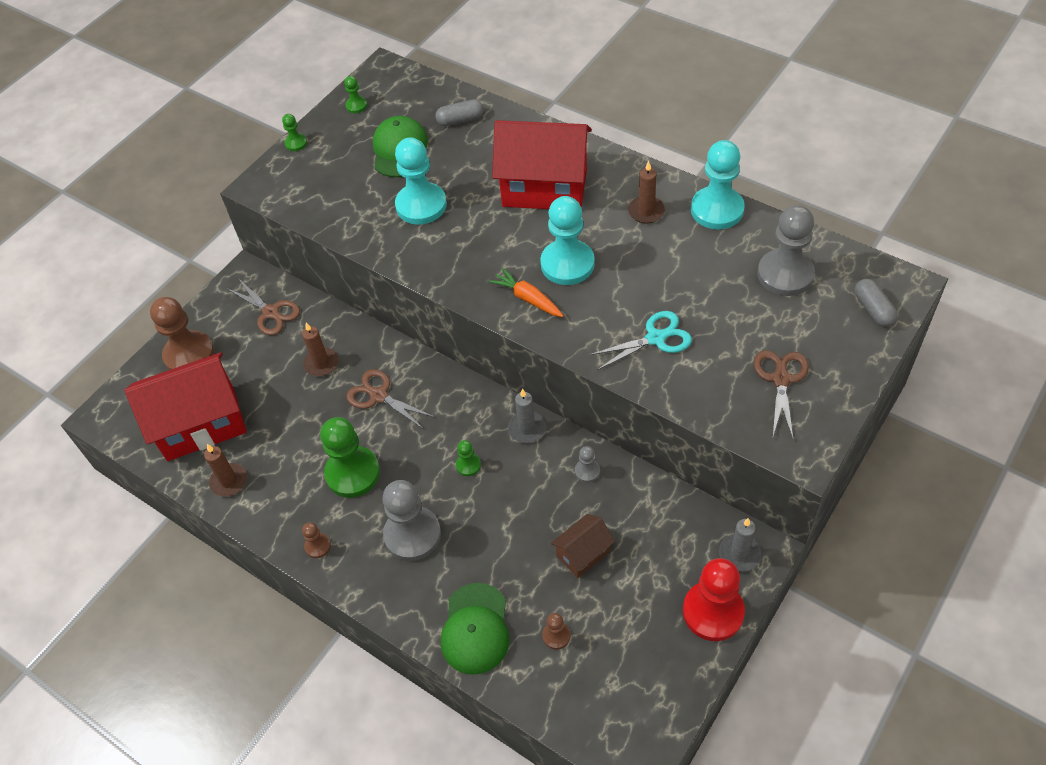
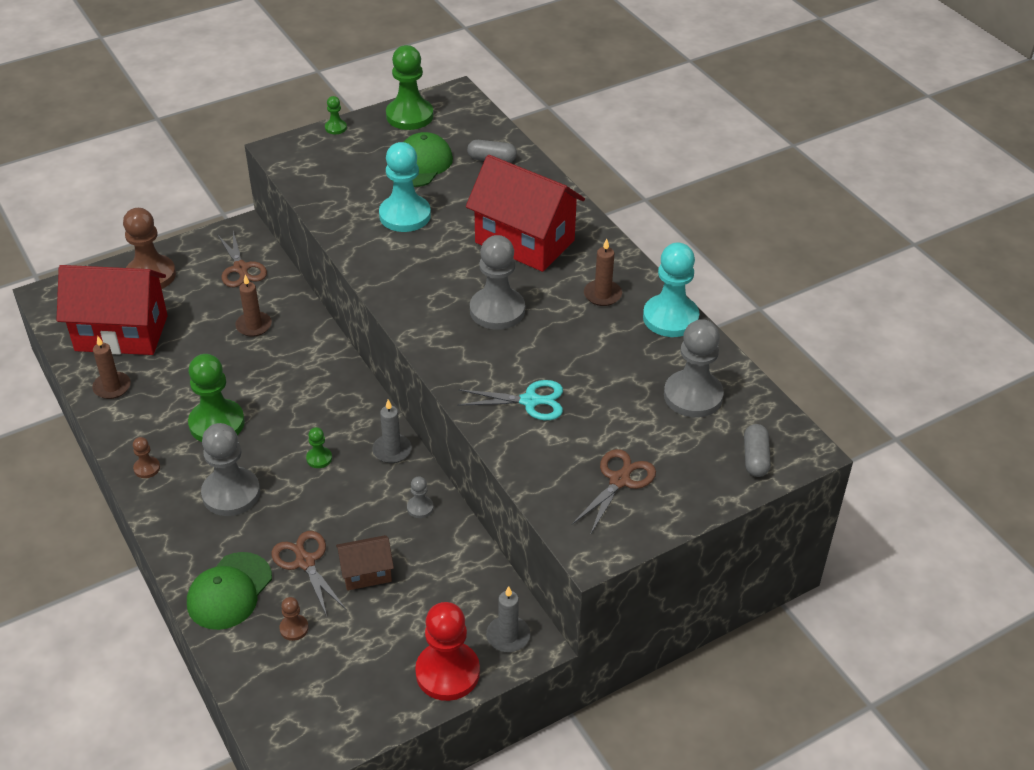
camera: 20 degrees right, 10 degrees down
(356, 106) = (409, 116): green pawn -> green pawn, size x2.19
(379, 396) = (283, 371): brown scissors -> brown scissors (305, 562)
(528, 298) = (440, 325): orange carrot -> none
(567, 264) = (497, 310): turquoise pawn -> grey pawn

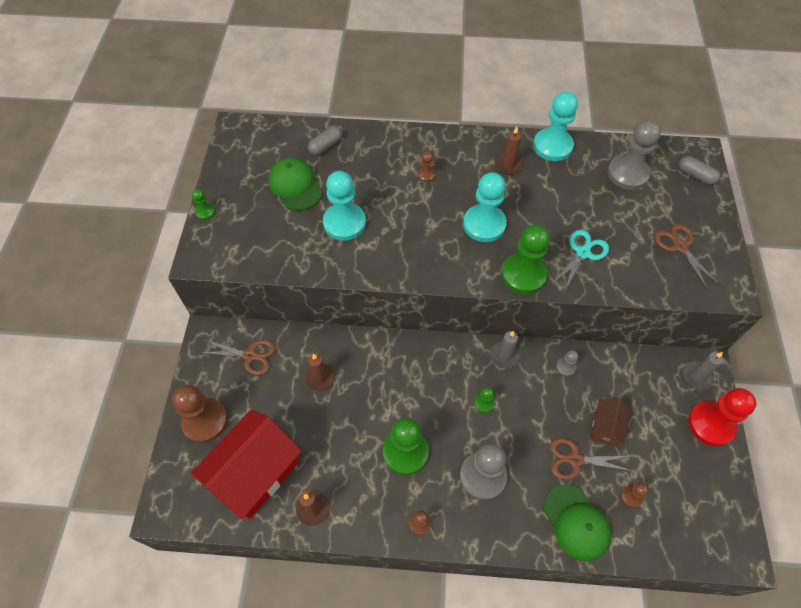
camera: 55 degrees left, 15 degrees up
(409, 116) = (234, 164): green pawn -> green pawn (523, 274)
(497, 310) = (484, 224): grey pawn -> turquoise pawn
(524, 241) = (426, 175): red house -> brown pawn

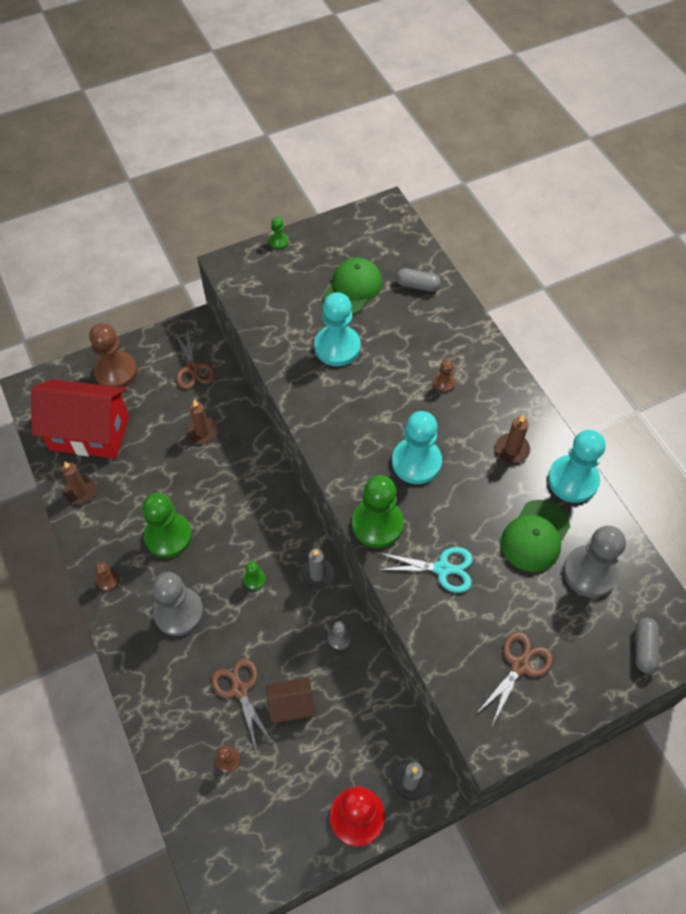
camera: 60 degrees right, 0 degrees up
(576, 522) = (174, 716): green cap -> green cap (535, 536)

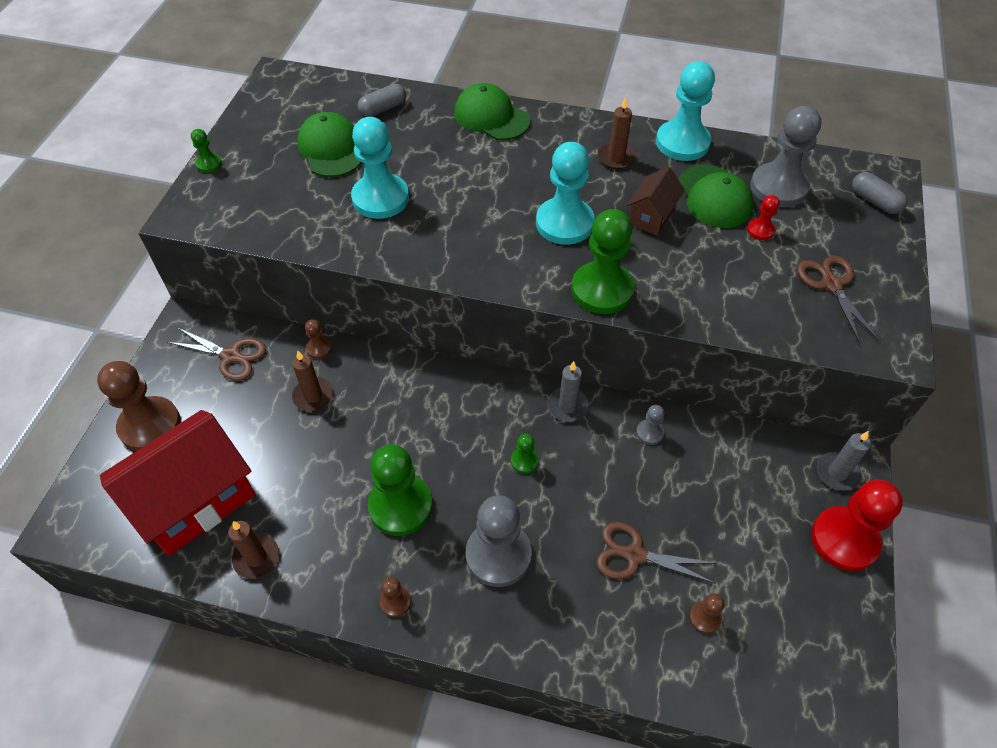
camera: 50 degrees left, 5 degrees down
(291, 705) = (688, 519): brown house -> brown house (651, 216)
(442, 569) = (691, 275): turquoise scissors -> none
(444, 383) = (503, 156): brown pawn -> brown pawn (319, 348)
(474, 349) = (491, 117): none -> green cap
(530, 587) = (760, 230): none -> red pawn

